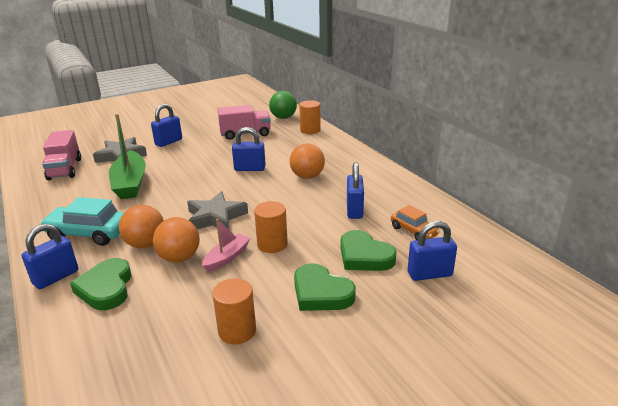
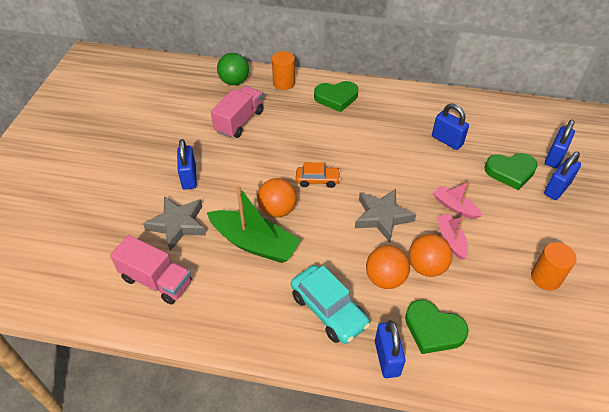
camera: 50 degrees left, 20 degrees up
(88, 234) = (328, 310): turquoise car -> turquoise car turned 90 degrees counterclockwise
(250, 168) = (316, 155): blue padlock -> blue padlock (556, 189)
(272, 244) = (454, 207): orange cylinder -> pink boat
(307, 176) = (369, 133): orange ball -> orange ball (277, 210)
(321, 293) = (535, 216): green heart -> green heart (336, 98)
(414, 231) = (501, 132): orange car -> orange car (317, 180)

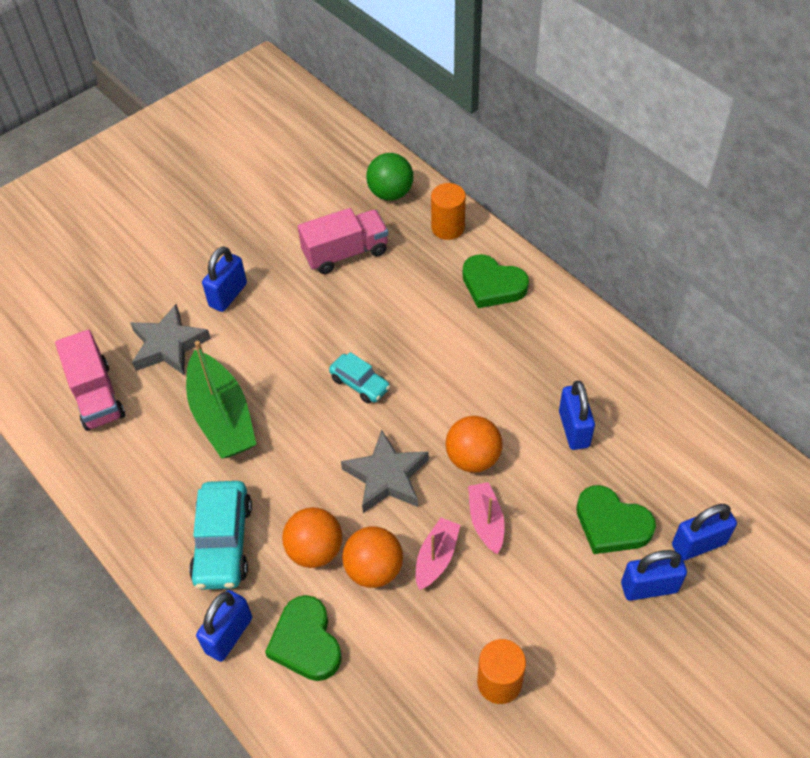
camera: 40 degrees right, 5 degrees up
(277, 210) = (282, 393): orange ball -> orange ball (473, 458)
(317, 180) = (360, 383): orange car -> turquoise car

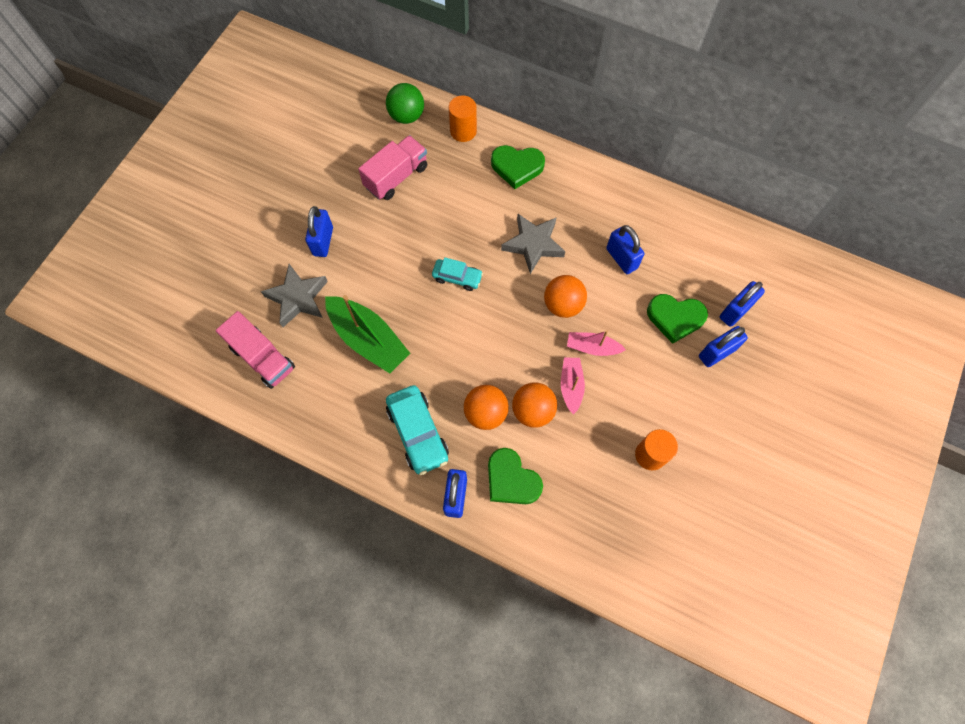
camera: 25 degrees left, 15 degrees up
(386, 477) = (510, 341): grey star -> grey star (533, 244)
(486, 521) = (592, 347): pink boat -> pink boat turned 45 degrees counterclockwise

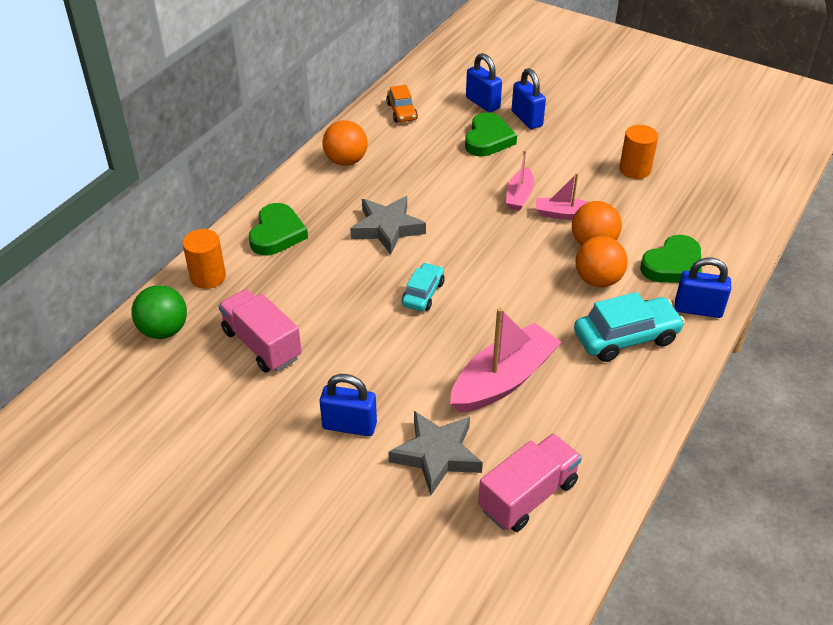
camera: 85 degrees left, 25 degrees down
(368, 339) = (503, 380): green boat -> pink boat
(563, 305) = (467, 212): orange ball -> orange ball (346, 161)
(621, 258) = (415, 166): blue padlock -> none
(704, 240) = (401, 112): none -> orange car

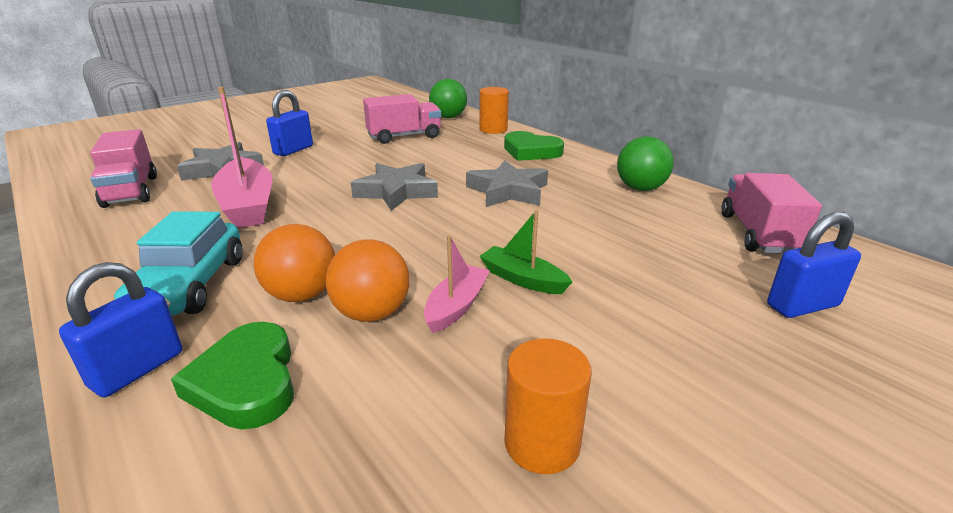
camera: 110 degrees right, 15 degrees down
(346, 161) = (640, 188): orange ball -> green ball
(401, 112) = (758, 234): orange car -> pink truck
(423, 293) = (397, 192): turquoise car -> grey star
(488, 139) = (681, 286): green heart -> none
(519, 196) = (522, 279): pink boat -> green boat
(527, 119) = (752, 342): blue padlock -> none

